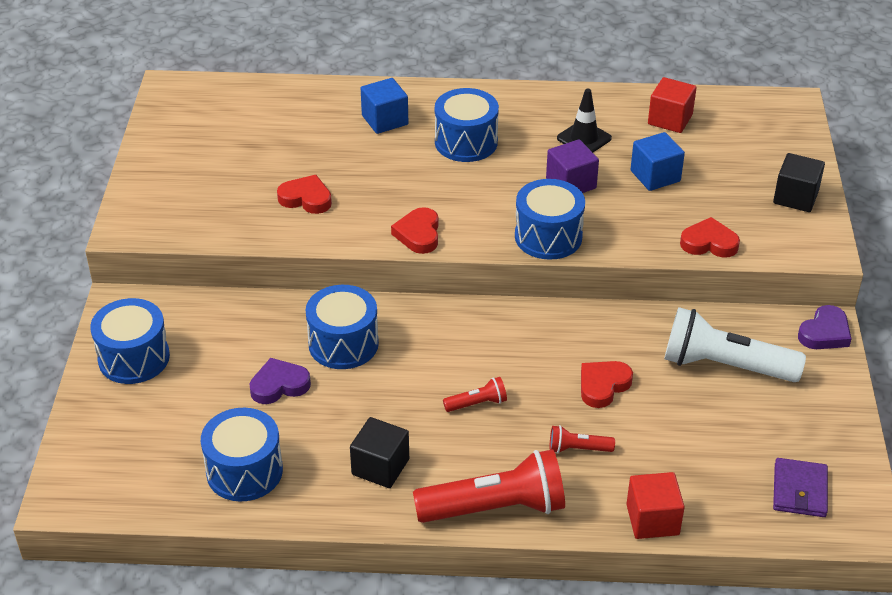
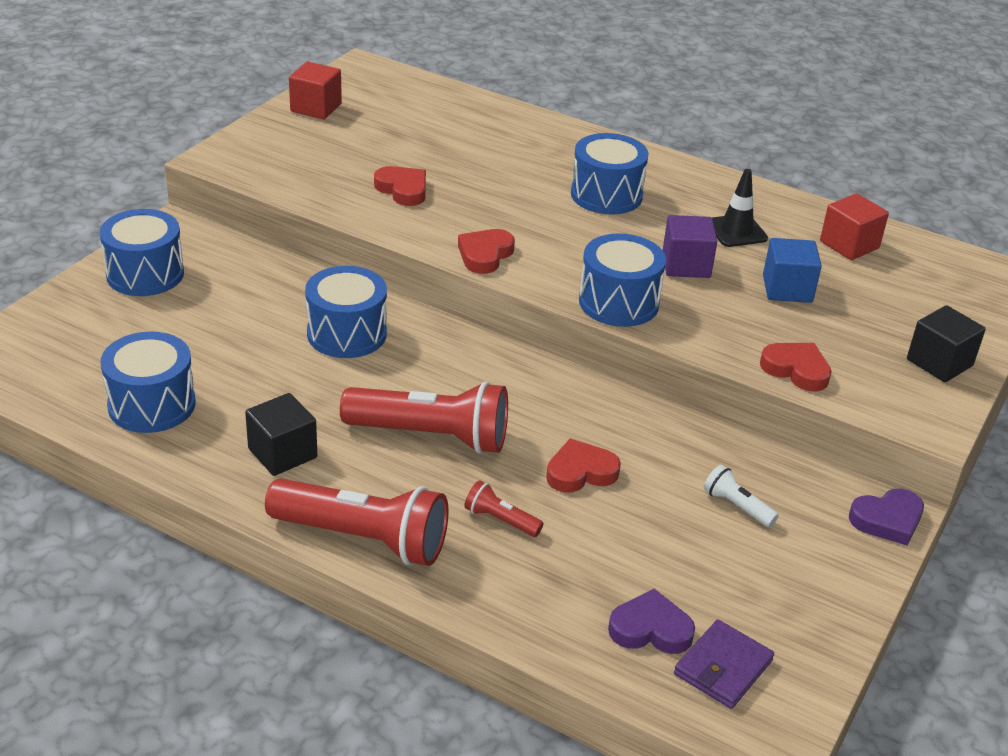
camera: 25 degrees right, 5 degrees down
(279, 385) = (253, 345): purple heart -> purple heart (650, 629)
(385, 120) = (541, 152): blue cube -> none
(477, 403) = (432, 436): red flashlight -> red flashlight, size x2.21
(652, 520) = (523, 623): red cube -> red cube (316, 108)
(724, 365) = (736, 506): white flashlight -> white flashlight, size x0.45

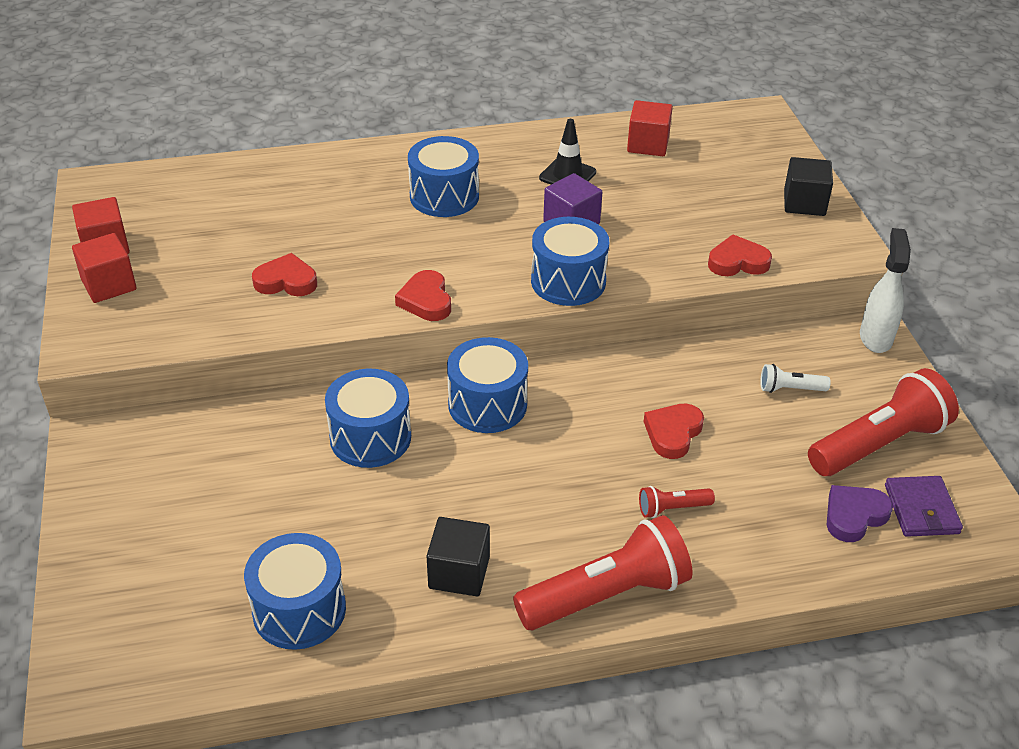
camera: 40 degrees left, 5 degrees up
(145, 274) = (125, 498): blue drum -> blue drum (487, 404)
(284, 131) = (109, 285): none -> red cube
(432, 436) = (544, 478): red flashlight -> red flashlight (879, 444)
(787, 289) = (655, 202): blue cube -> none
(887, 520) = (875, 337): purple heart -> white spray bottle

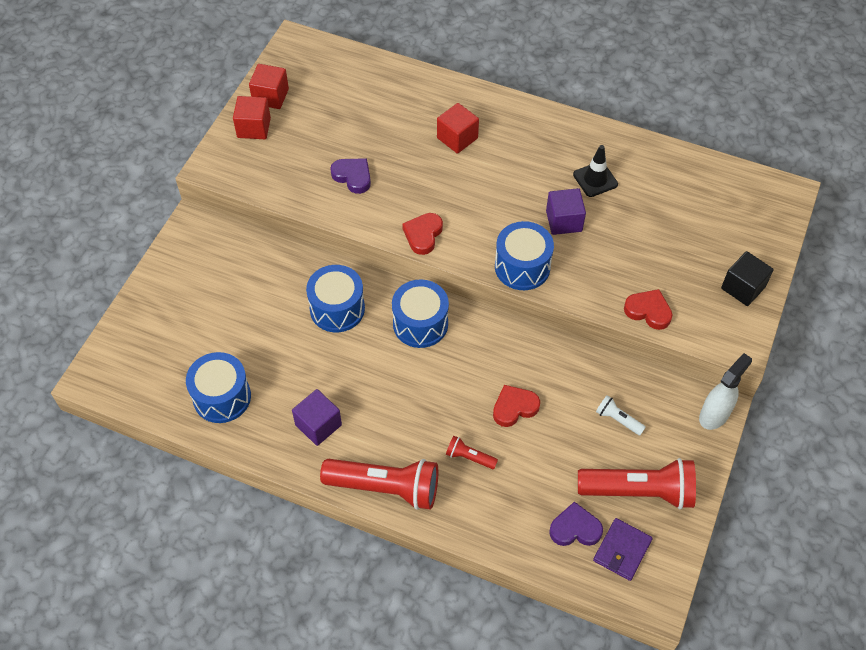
camera: 35 degrees right, 15 degrees up
(286, 281) = (353, 177): red heart -> purple heart
(444, 196) = (499, 157): blue drum -> none
(459, 572) = (318, 425): black cube -> purple cube
(648, 144) = (675, 180): red cube -> red cube (457, 138)

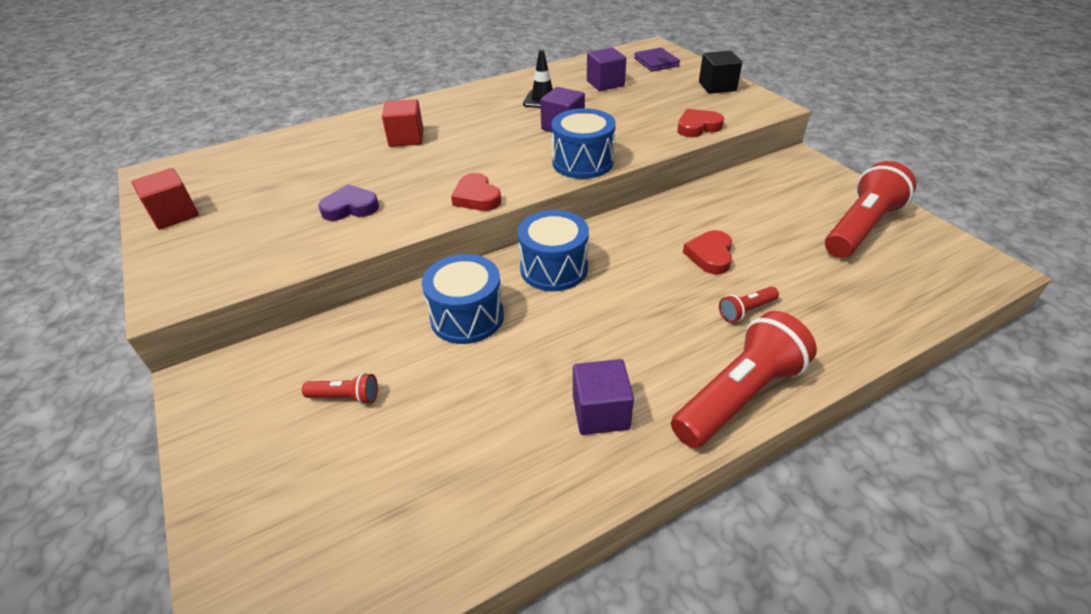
camera: 50 degrees left, 15 degrees down
(222, 397) = (465, 493): blue drum -> none
(235, 299) = (346, 397): none -> red flashlight
(254, 128) = (184, 243): red cube -> none
(575, 528) = (882, 281): purple heart -> none
(618, 419) = (773, 206): white flashlight -> none
(622, 550) = (924, 264): purple wallet -> purple wallet (656, 62)
(668, 203) = (605, 83): none -> purple cube
(714, 415) = (806, 162): white spray bottle -> none

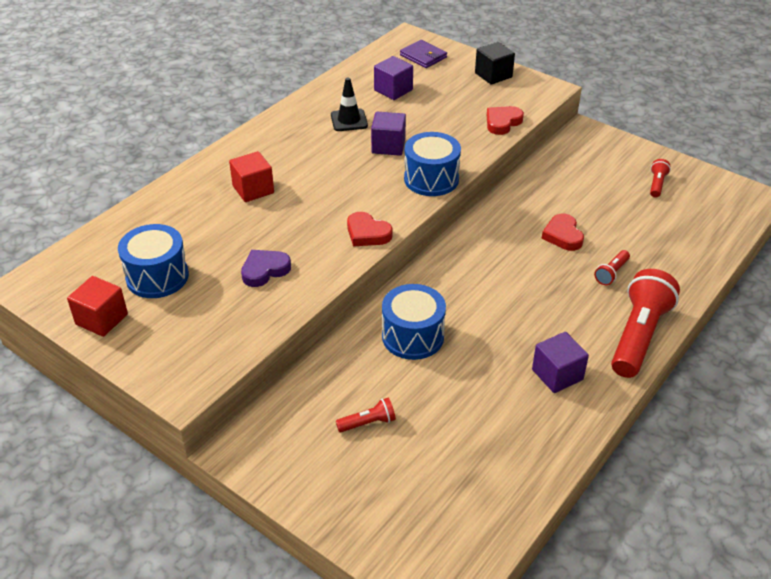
camera: 25 degrees left, 0 degrees up
(554, 268) = (452, 278): blue drum -> blue drum (157, 277)
(861, 228) = (657, 184): red flashlight -> red flashlight, size x0.45

